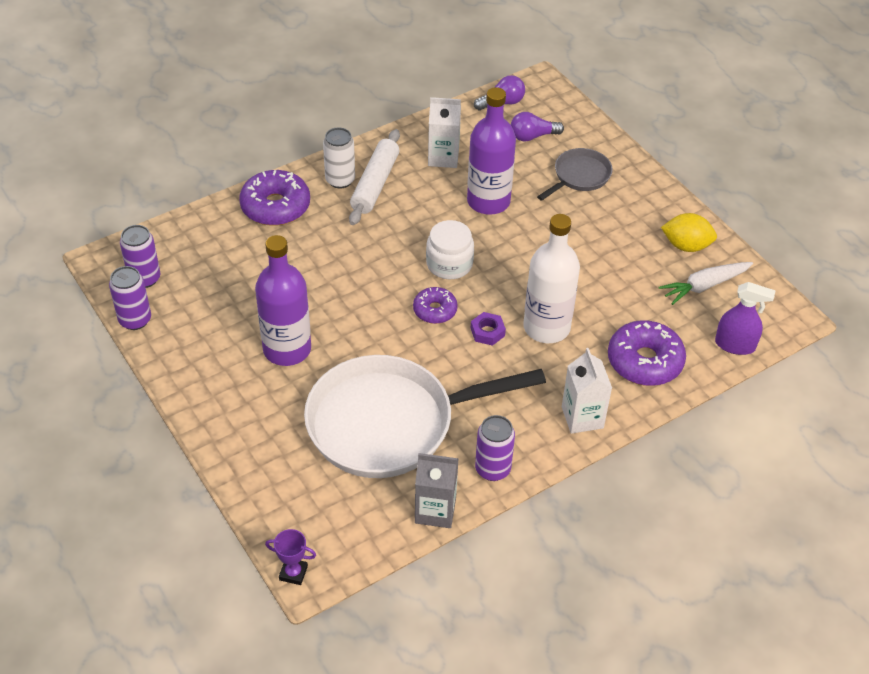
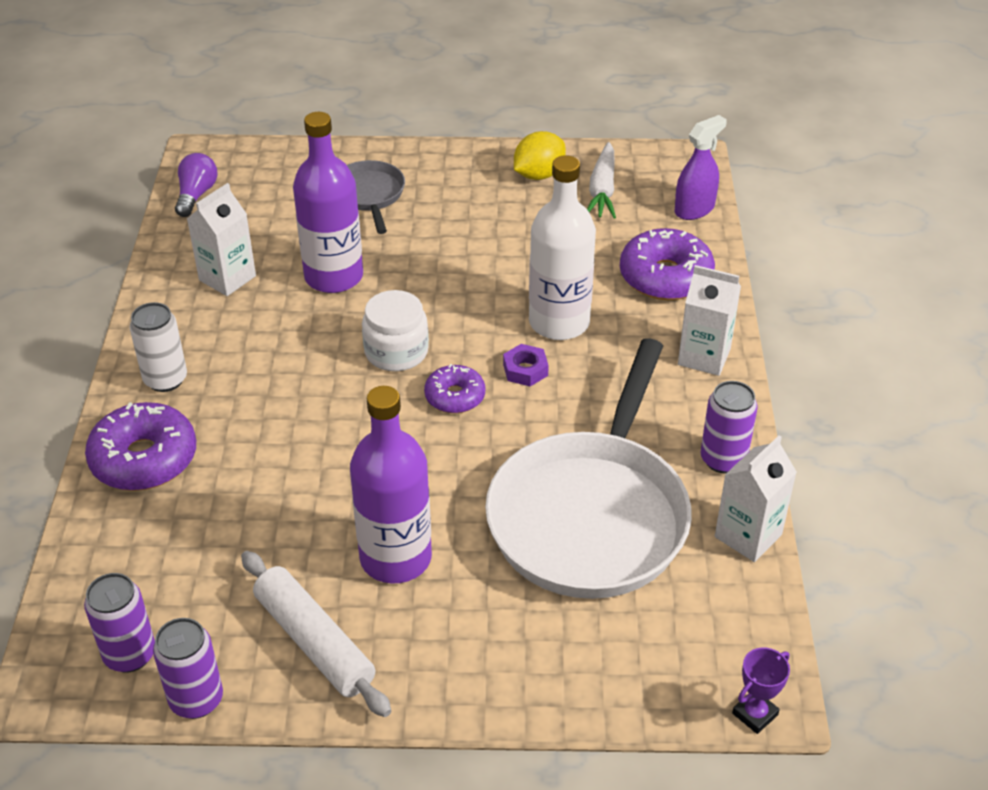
camera: 55 degrees left, 5 degrees down
(375, 184) = (206, 352): white rolling pin -> white rolling pin (314, 641)
(435, 510) = (748, 535): grey carton -> white carton
(532, 136) = (273, 198): purple light bulb -> none

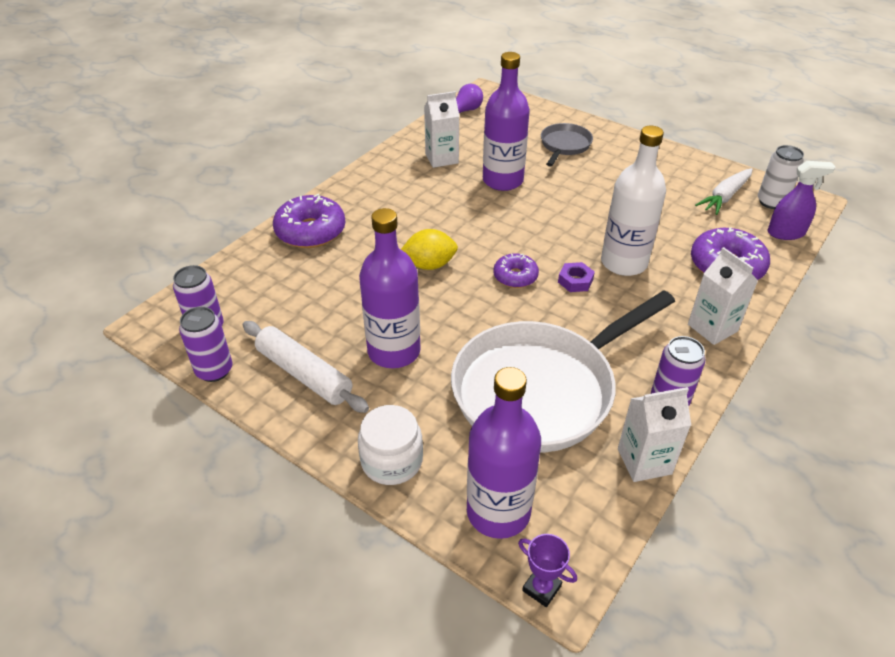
camera: 35 degrees right, 0 degrees up
(165, 379) = (360, 196): white can -> white can (771, 202)
(314, 641) = (304, 374): white rolling pin -> white rolling pin turned 45 degrees counterclockwise
(396, 352) = (502, 236): white jar -> white jar (392, 461)
(538, 175) = (686, 172): yellow lemon -> yellow lemon (429, 265)
(656, 667) = (498, 512): none -> purple bottle
(755, 714) = (541, 588): purple trophy -> purple trophy turned 45 degrees clockwise

